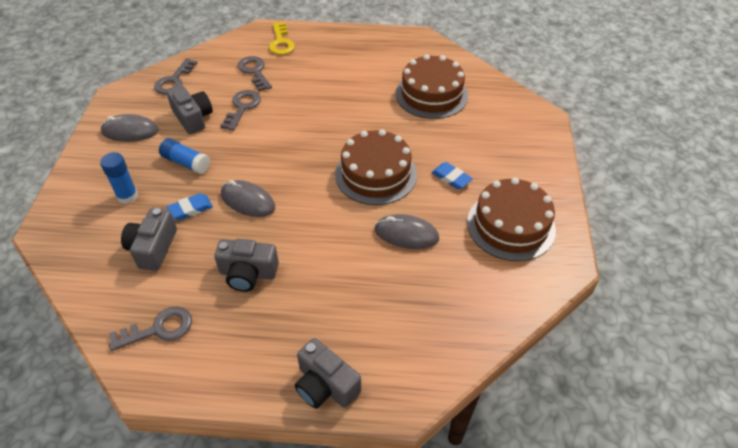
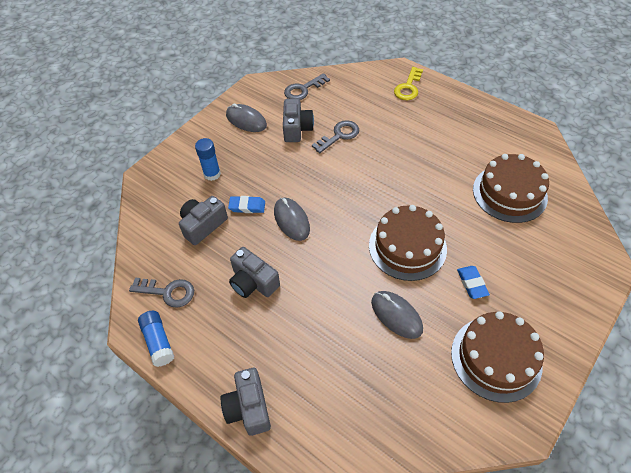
camera: 35 degrees right, 5 degrees up
(186, 163) = (268, 165): blue glue stick -> blue glue stick (158, 342)
(254, 71) = (369, 106): grey key -> none

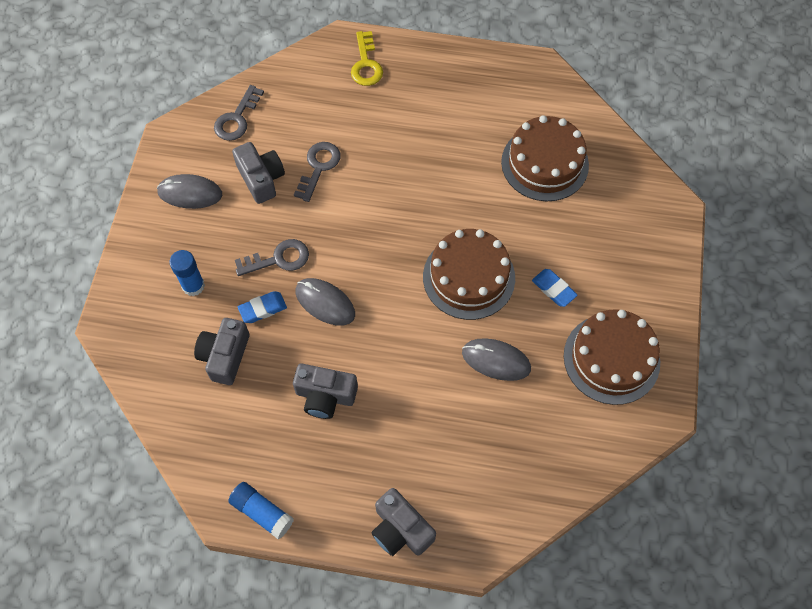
camera: 30 degrees left, 10 degrees up
(168, 292) = (236, 453): grey key -> grey key (279, 259)

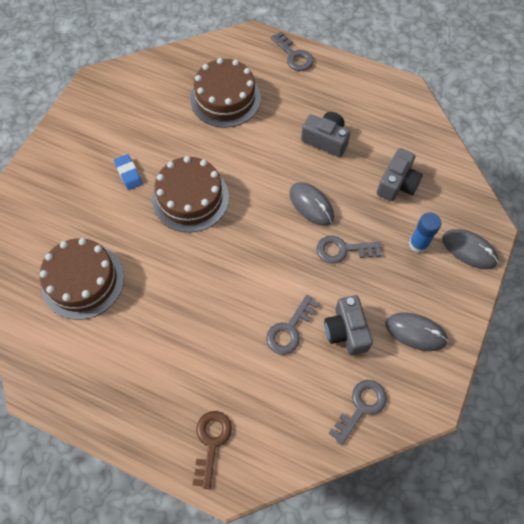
camera: 165 degrees left, 0 degrees up
(262, 512) = (382, 83): blue glue stick -> none
(263, 309) = (362, 212): blue eraser -> none
(366, 64) = (211, 442): yellow key -> brown key
(400, 529) = (294, 56): grey camera -> grey key
(496, 360) = (194, 135): grey mouse -> grey mouse (469, 250)
(611, 359) = (111, 118): brown cake -> brown cake (225, 98)

